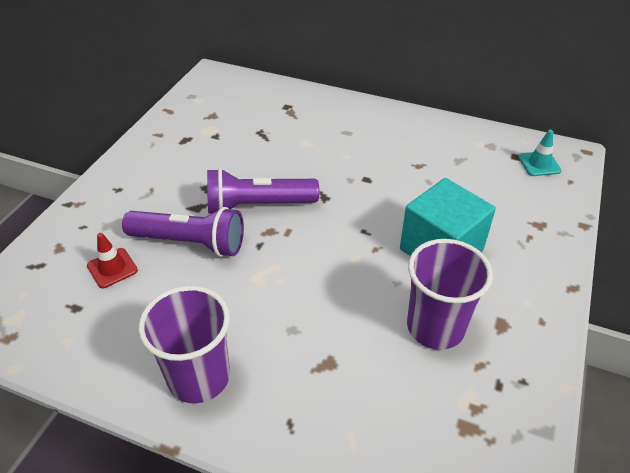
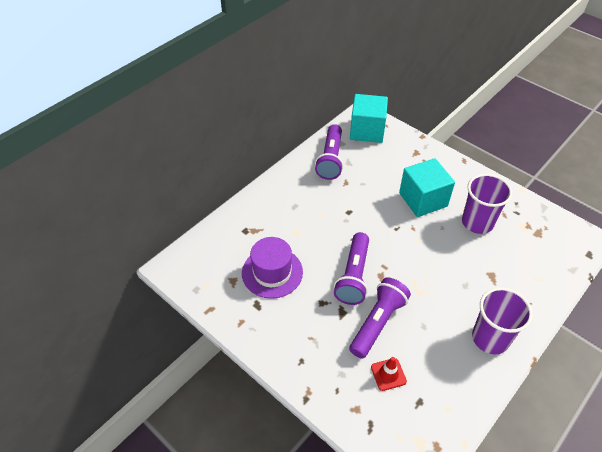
camera: 70 degrees left, 5 degrees up
(234, 139) = (272, 272): none -> purple hat
(451, 143) = (330, 159): none -> purple flashlight
(539, 164) = (367, 130): turquoise traffic cone -> turquoise cube

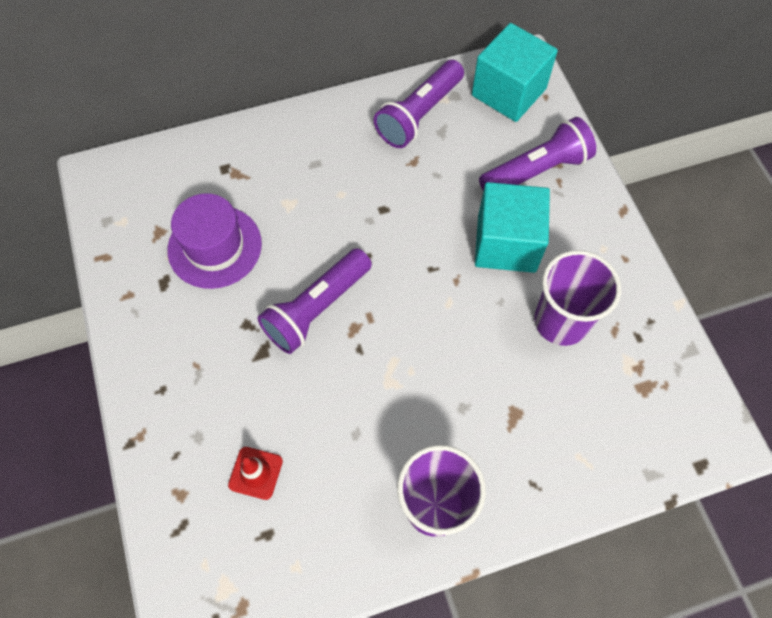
camera: 30 degrees right, 15 degrees up
(378, 323) = (297, 394): purple flashlight -> purple flashlight (536, 171)

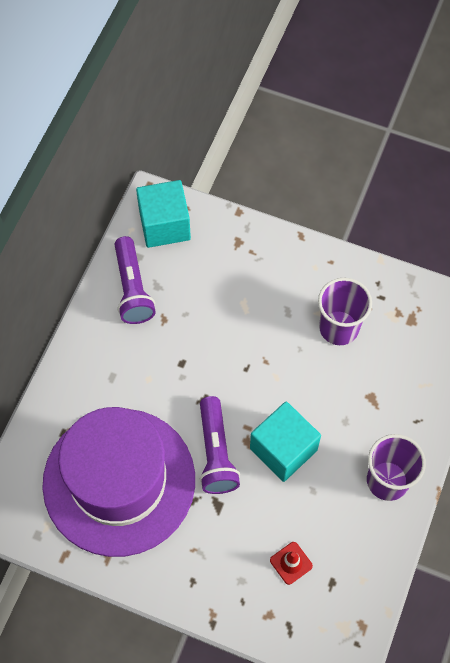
camera: 50 degrees left, 0 degrees up
(215, 247) = (119, 481): purple hat -> purple hat, size x2.00
(506, 243) = (266, 315): turquoise cube -> turquoise cube (283, 449)
(536, 171) = (233, 258): purple flashlight -> none

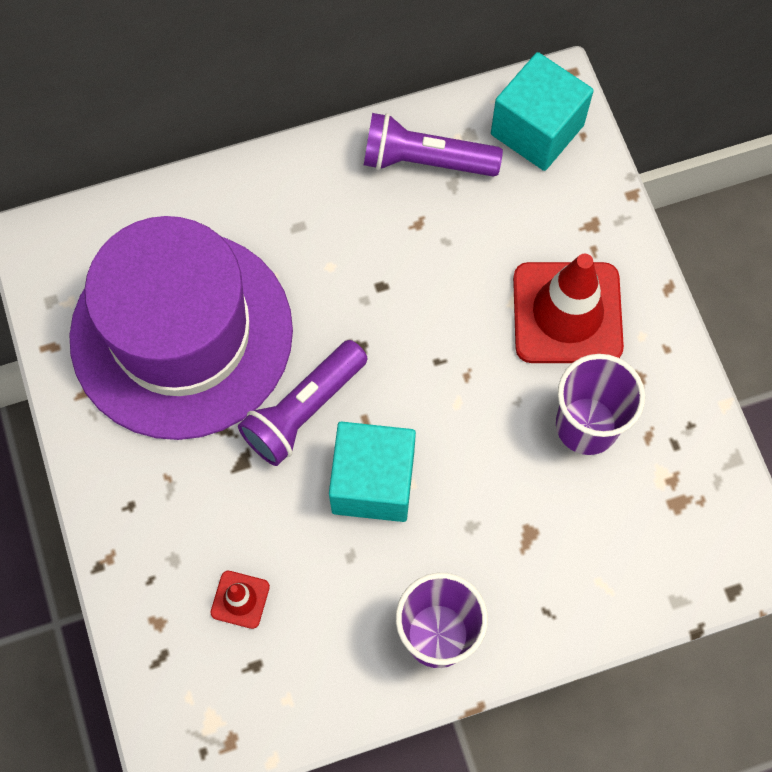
camera: 50 degrees right, 5 degrees up
(132, 288) = (425, 160): purple flashlight -> purple flashlight turned 60 degrees clockwise
(274, 290) = (567, 313): none -> red traffic cone

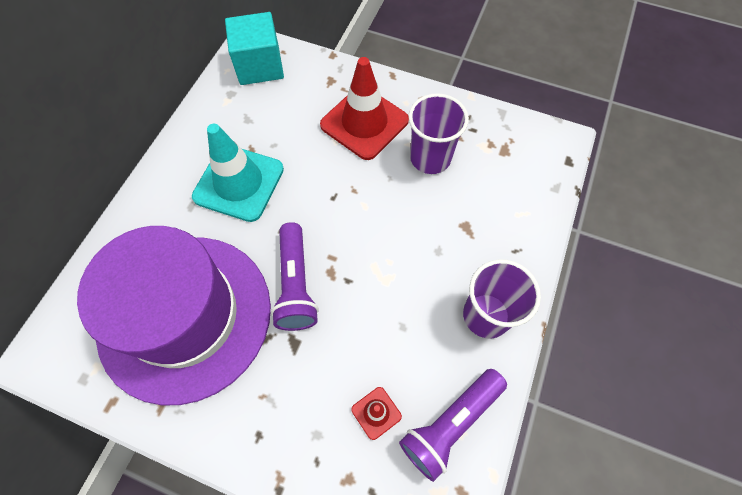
camera: 50 degrees left, 5 degrees down
(366, 249) = (239, 183): none -> turquoise traffic cone
(373, 482) = (370, 281): turquoise cube -> none
(425, 160) = (222, 121): purple flashlight -> purple flashlight (450, 424)

